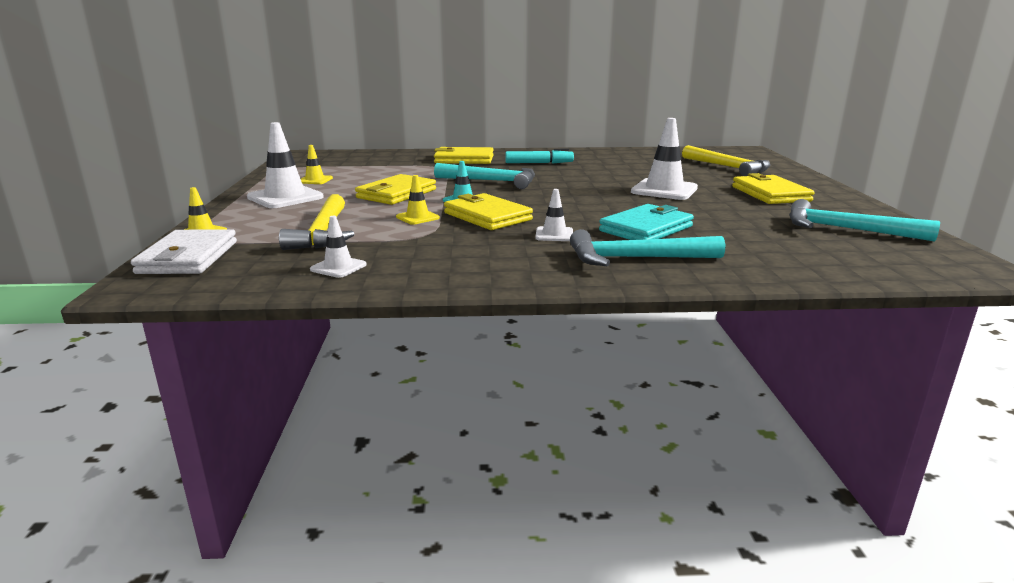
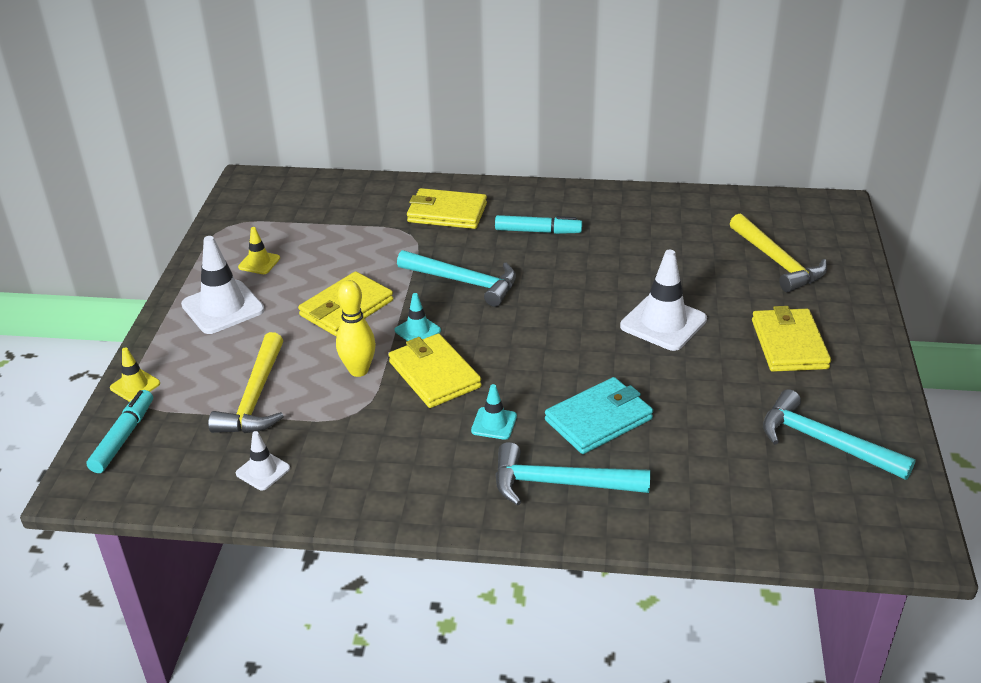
camera: 10 degrees right, 15 degrees up
(188, 257) = (123, 437): white wallet -> turquoise marker
(417, 217) = (358, 370): yellow traffic cone -> yellow bowling pin
(554, 234) = (494, 423): white traffic cone -> turquoise traffic cone

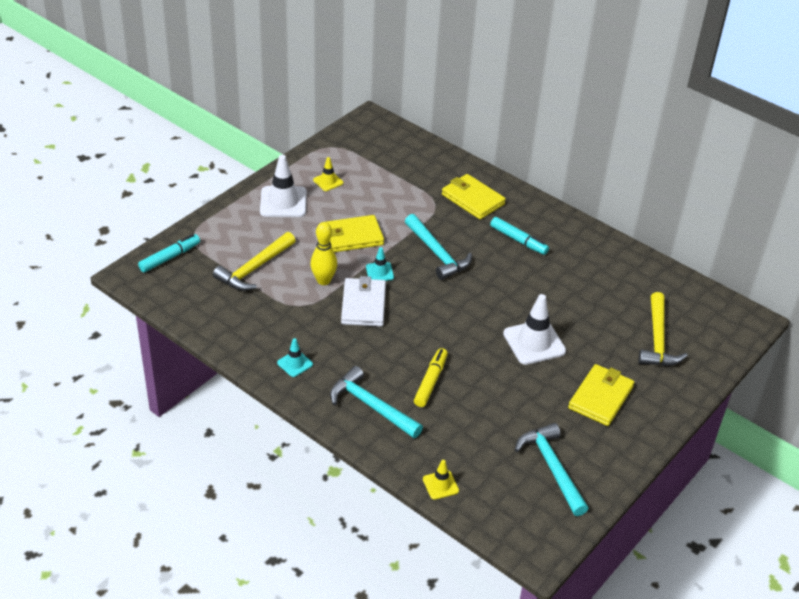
camera: 30 degrees right, 5 degrees up
(135, 386) = (199, 229): yellow traffic cone -> yellow traffic cone (440, 485)
(263, 471) = (223, 314): white traffic cone -> none
(434, 374) = (363, 305): yellow wallet -> white wallet
(494, 423) = (369, 352): turquoise traffic cone -> turquoise traffic cone (295, 363)
(598, 419) = (431, 381): turquoise wallet -> yellow marker

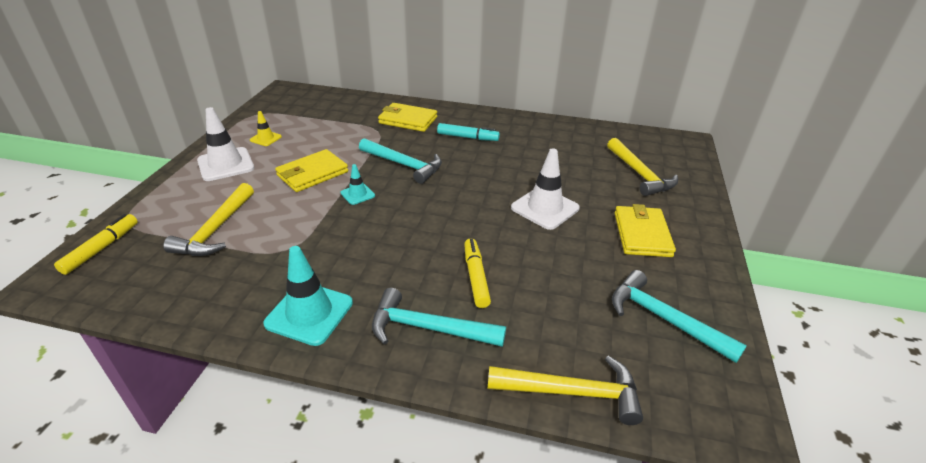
camera: 25 degrees left, 5 degrees down
(170, 257) = (101, 248): turquoise marker -> yellow marker
(295, 363) = (309, 313): turquoise traffic cone -> turquoise traffic cone, size x1.89
(323, 280) = (302, 218): yellow bowling pin -> none
(363, 305) = (358, 227): white wallet -> none
(440, 485) = (571, 392): yellow traffic cone -> yellow hammer

